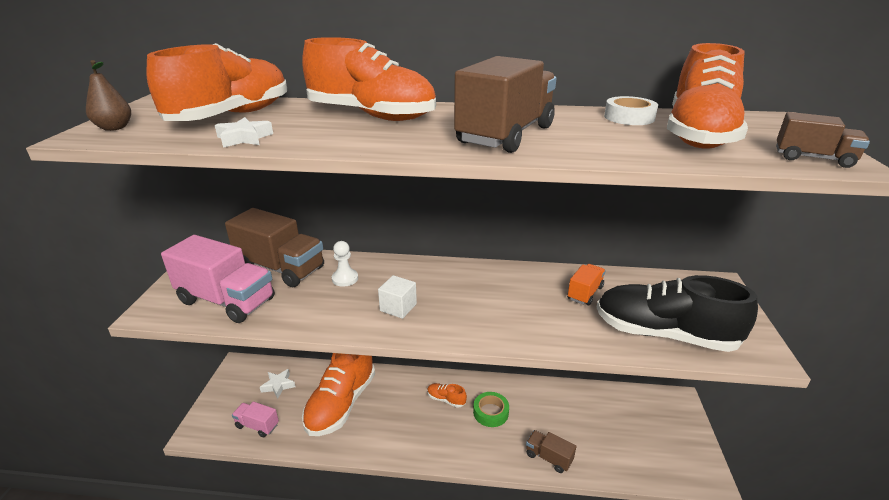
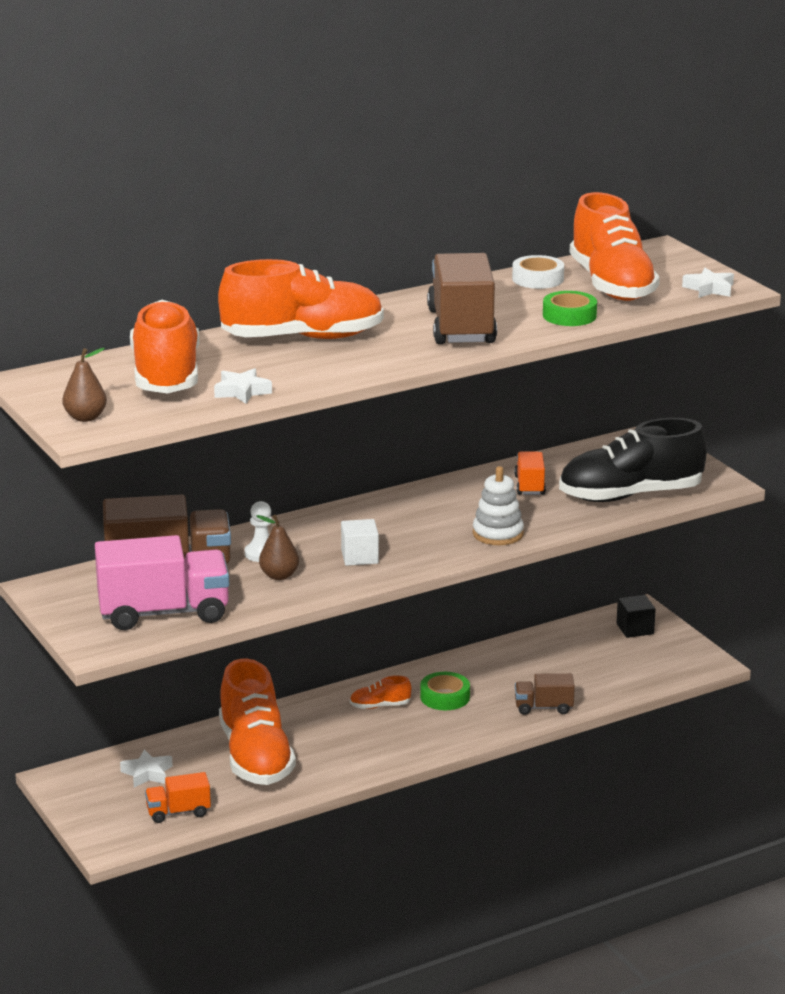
camera: 35 degrees left, 5 degrees down
(257, 425) = (178, 812): pink truck -> orange truck
(330, 301) = (279, 576): none -> brown pear
(518, 328) = (498, 534): none -> white stacking toy
(622, 148) = (569, 315): none -> green tape
(666, 415) = (635, 629): none -> black cube
(813, 158) = (709, 289): brown truck -> white star

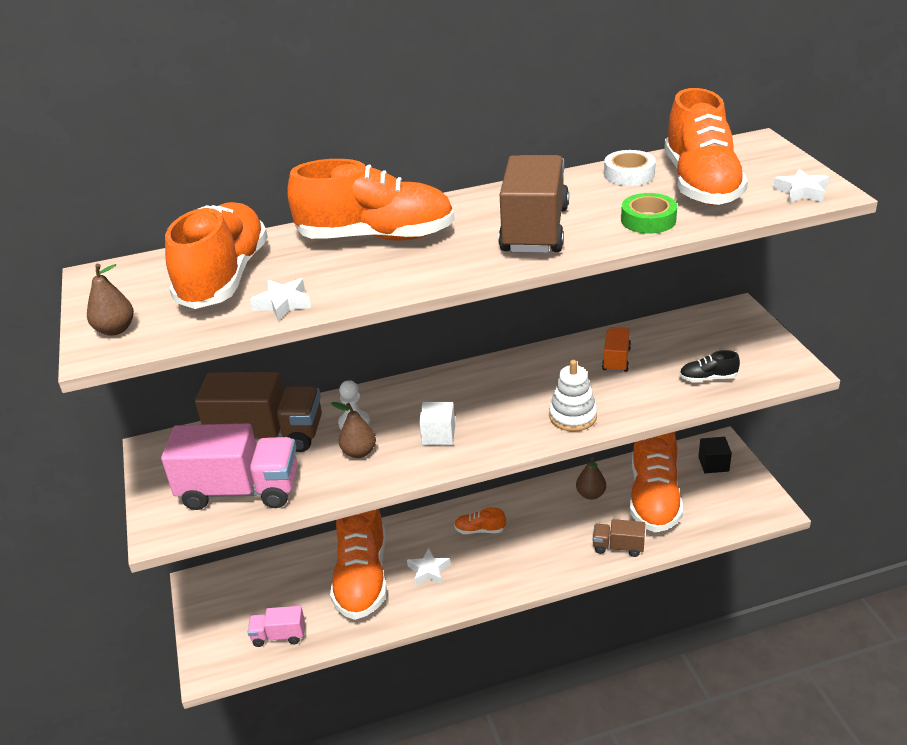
camera: 15 degrees right, 10 degrees up
(147, 773) = (270, 586): white star -> white star (429, 571)
(178, 812) = (279, 636): orange truck -> pink truck
(445, 697) = (536, 525): green tape -> none
(500, 665) = (590, 494): none -> brown pear
(573, 662) = (654, 497): none -> orange shoe
(630, 495) = (708, 378): black shoe -> black shoe, size x0.42

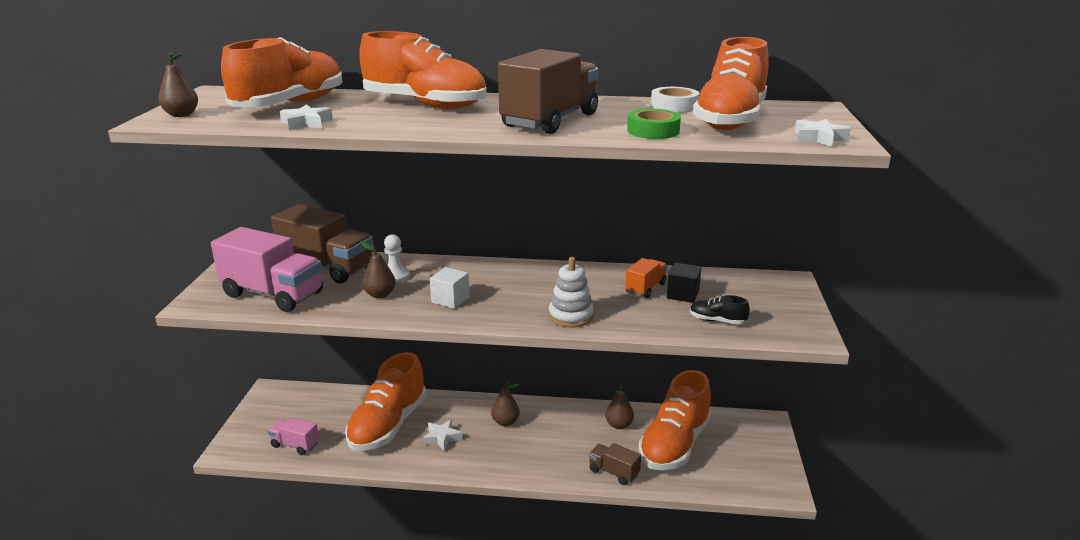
camera: 20 degrees right, 10 degrees down
(480, 530) = (505, 422): orange shoe -> brown pear
(713, 464) = (749, 436): black cube -> black cube (682, 294)

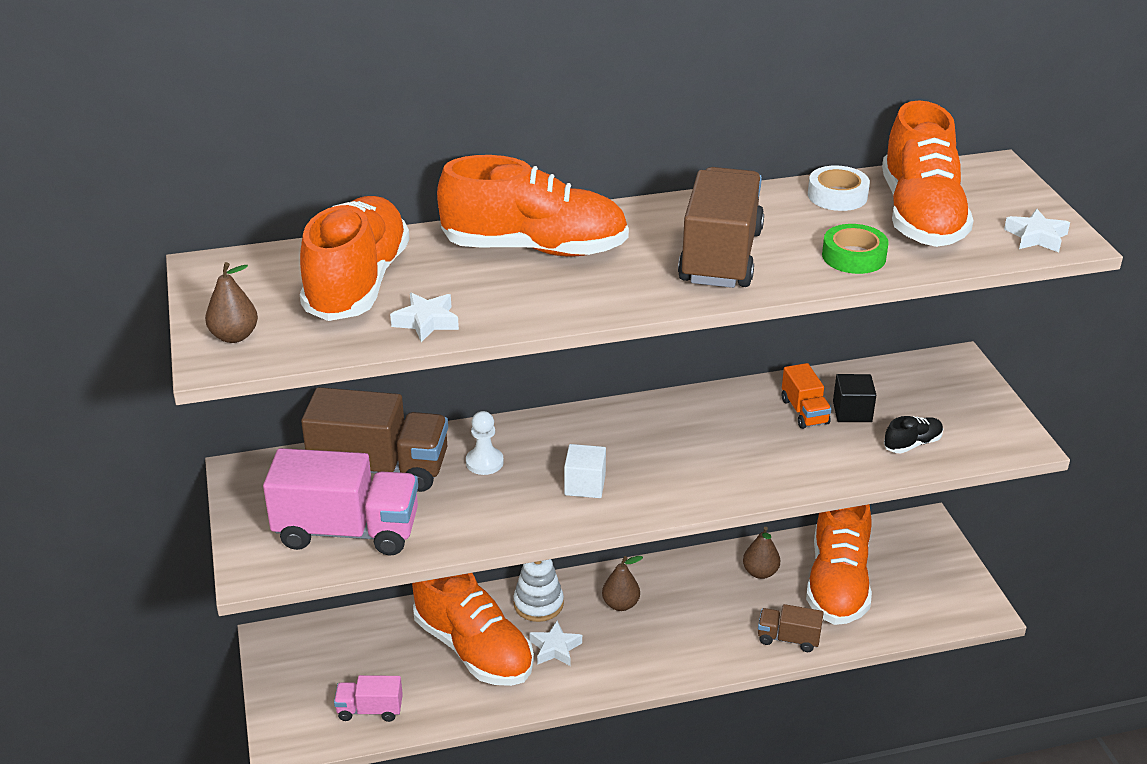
camera: 20 degrees left, 10 degrees up
(380, 295) = (489, 498): brown pear -> none
(388, 425) = (473, 648): orange shoe -> orange shoe turned 45 degrees counterclockwise
(571, 316) = (746, 476): white stacking toy -> white stacking toy (538, 604)
(645, 288) = (804, 411): orange truck -> orange truck turned 150 degrees clockwise
(717, 321) = (912, 444): black shoe -> black shoe turned 150 degrees clockwise

